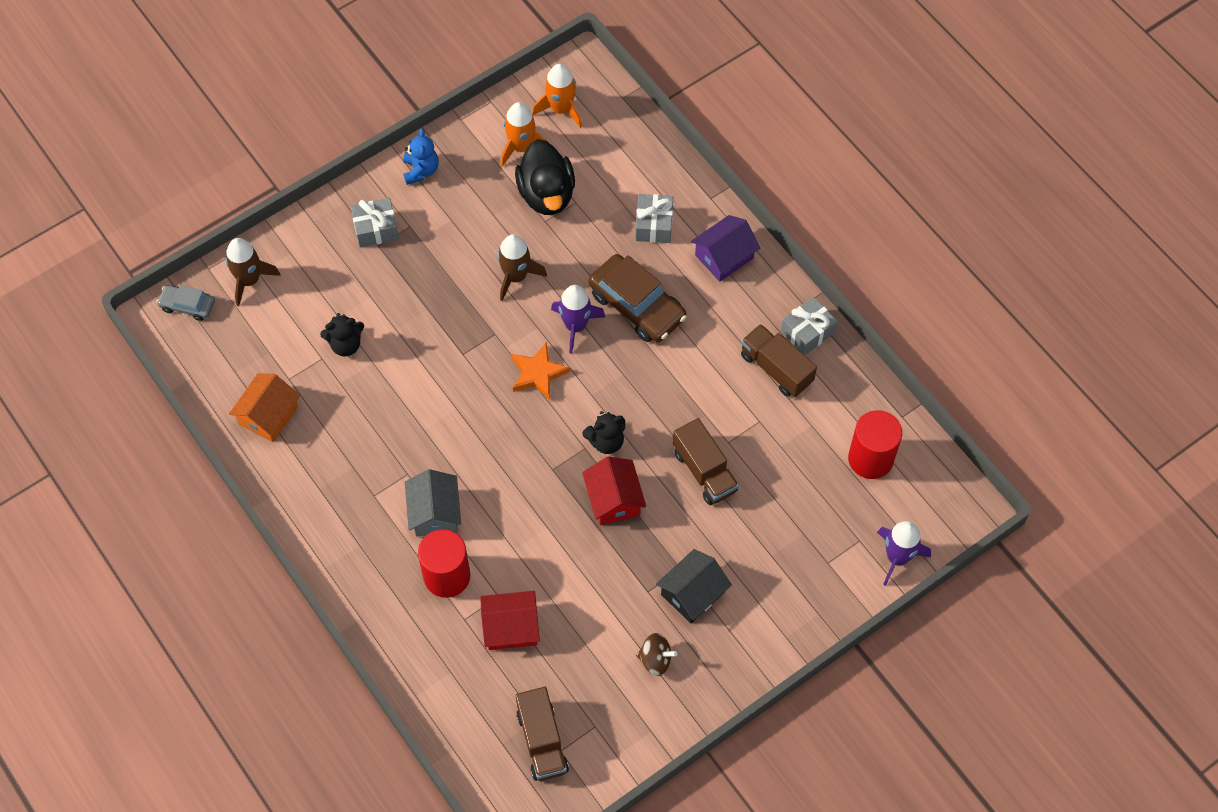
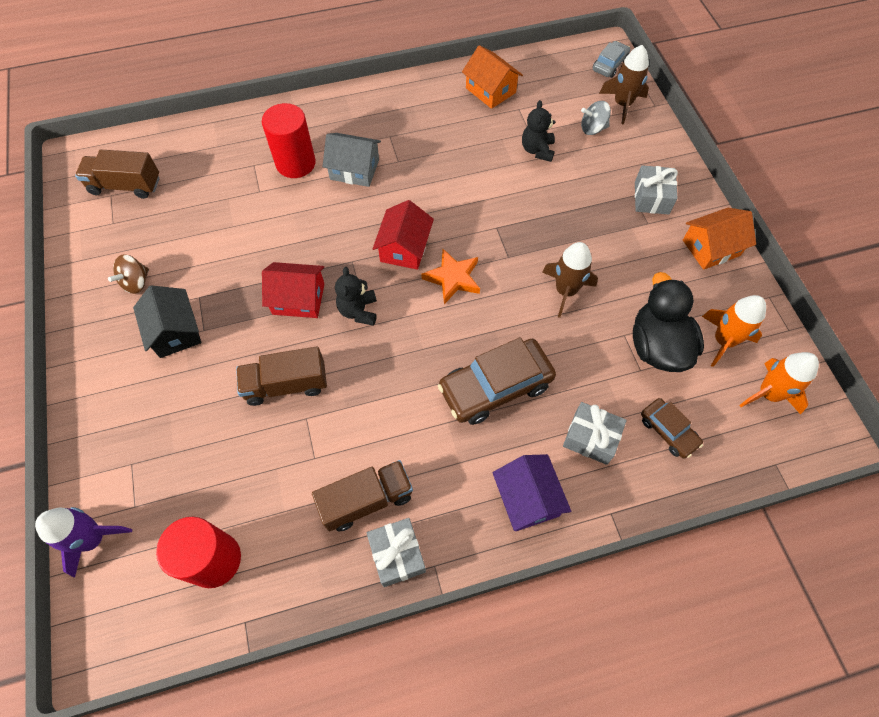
camera: 110 degrees right, 0 degrees up
(296, 300) = (593, 128): none -> grey spinning top
(421, 170) = (711, 248): blue teddy bear -> orange house
(511, 627) = (228, 192): red house -> red house (404, 248)
(546, 194) = (657, 346): black duck -> black duck turned 75 degrees clockwise
(575, 326) = (492, 324): purple rocket -> none
(624, 173) = (668, 431): none -> brown car

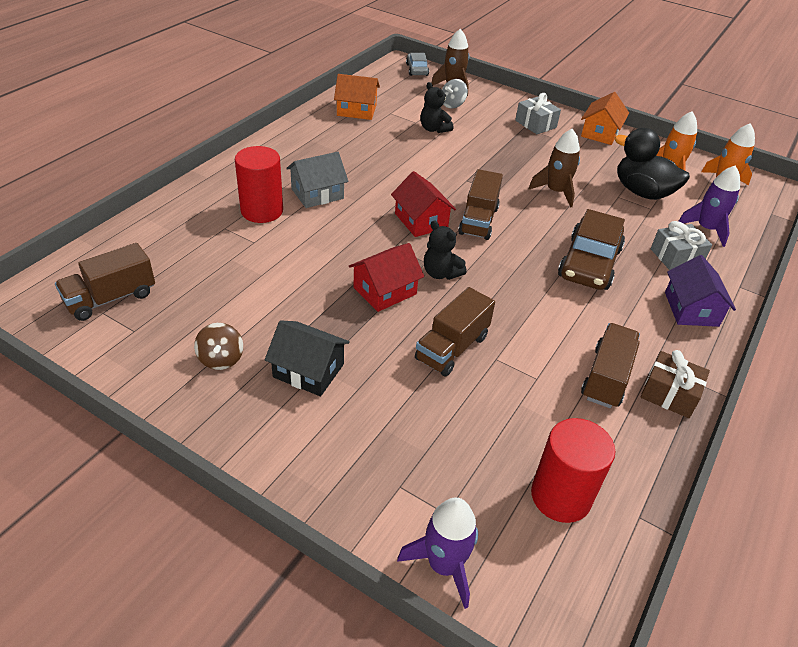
camera: 45 degrees left, 20 degrees down
(397, 555) = (669, 394): grey gift -> brown gift
(453, 278) = (478, 220): orange star -> brown truck
(527, 498) = (691, 309): purple house -> purple house turned 60 degrees clockwise
(668, 431) = (706, 229): brown car -> purple rocket

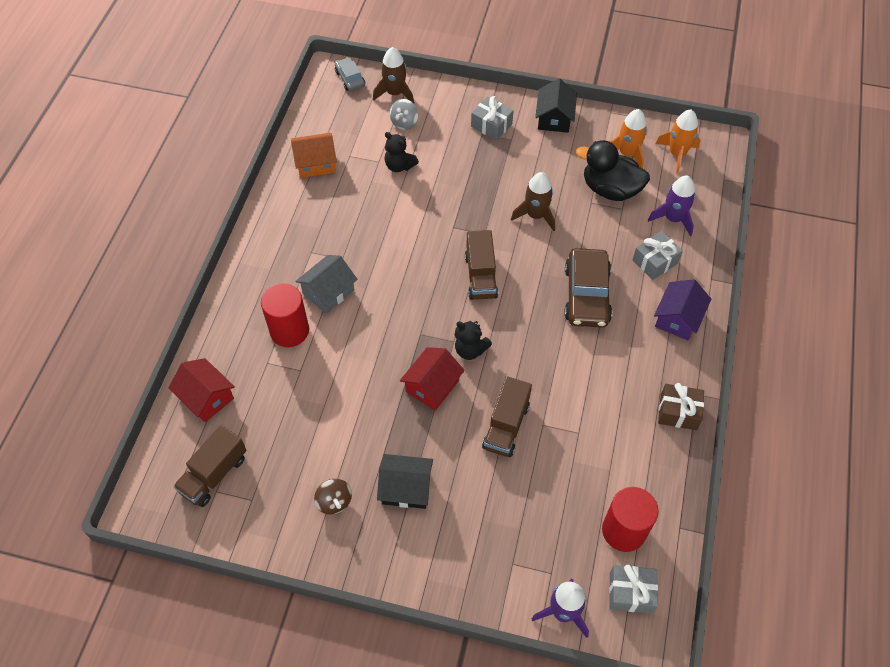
camera: 15 degrees left, 15 degrees up
(421, 221) = (432, 294): red house -> red house (206, 397)
(547, 573) = (630, 593): none -> grey gift
(600, 133) = (554, 118): orange house -> black house
(606, 378) = (629, 413): brown truck -> none
(691, 309) = (678, 318): purple house -> purple house turned 45 degrees clockwise

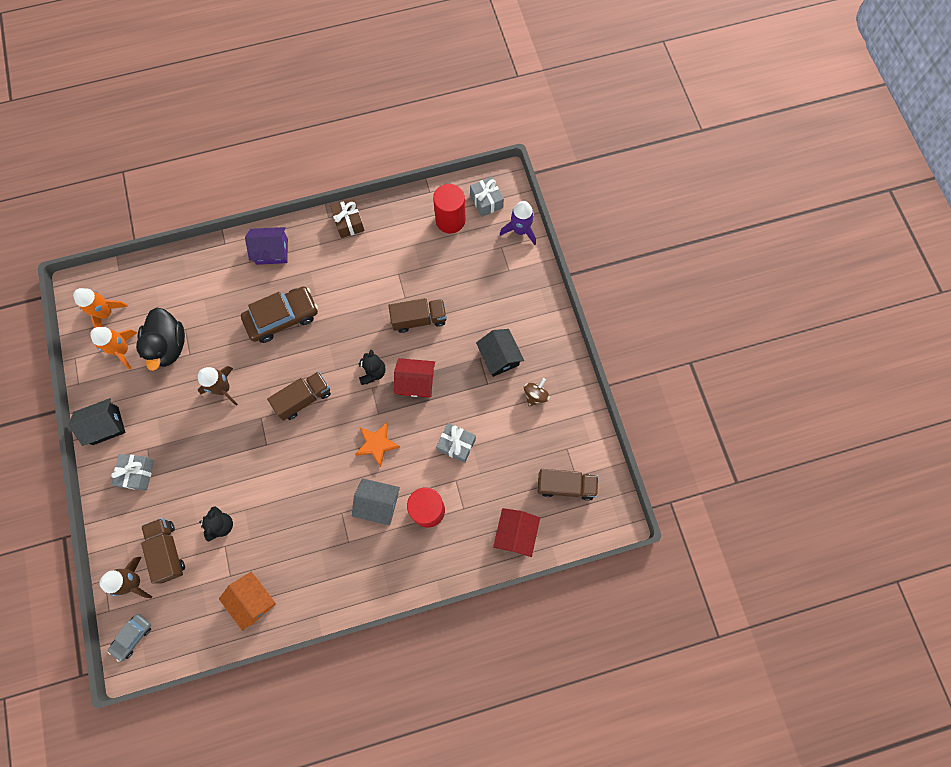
camera: 120 degrees left, 15 degrees up
(388, 318) = (377, 444): none -> orange star
(404, 123) = (168, 551): grey spinning top -> brown truck
(655, 261) = (227, 285): grey gift -> grey gift (456, 444)
(673, 218) = (178, 290): purple rocket -> none

